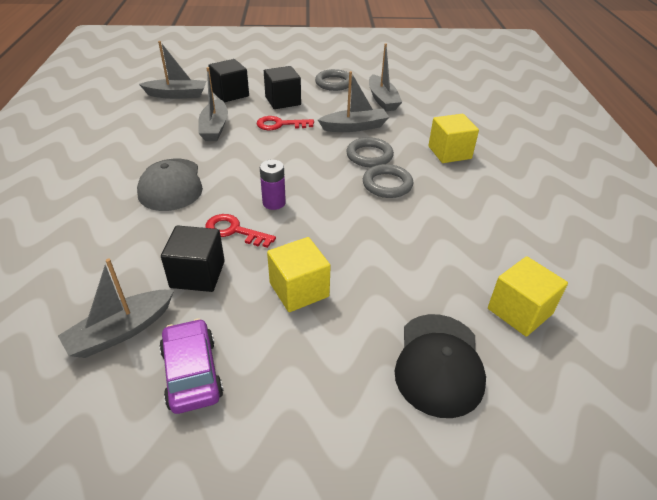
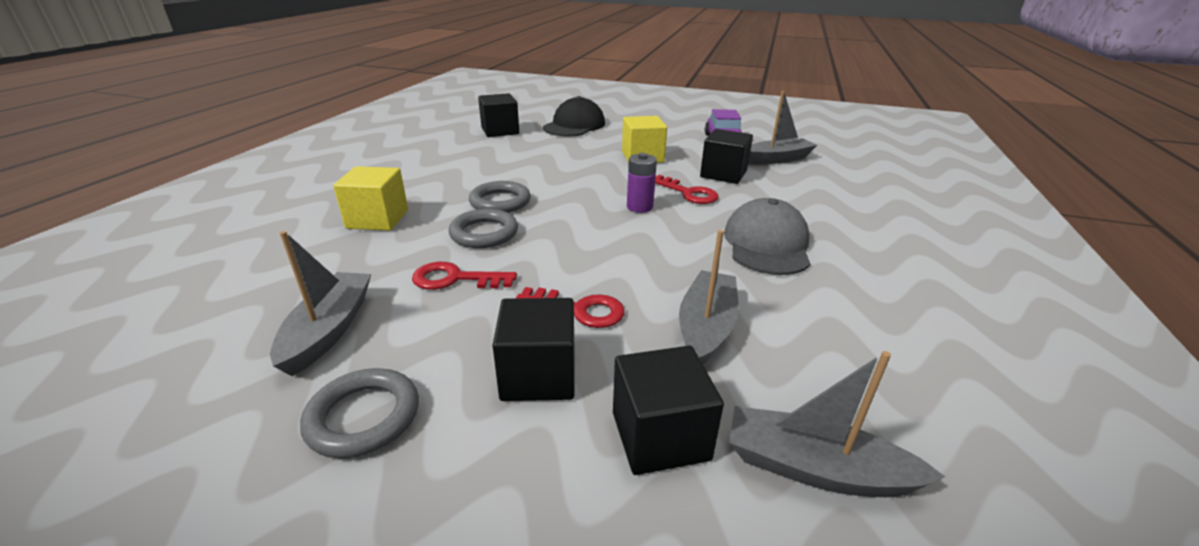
camera: 160 degrees left, 10 degrees down
(354, 127) = (455, 279): grey boat -> red key
(519, 311) = (500, 131): yellow cube -> black cube

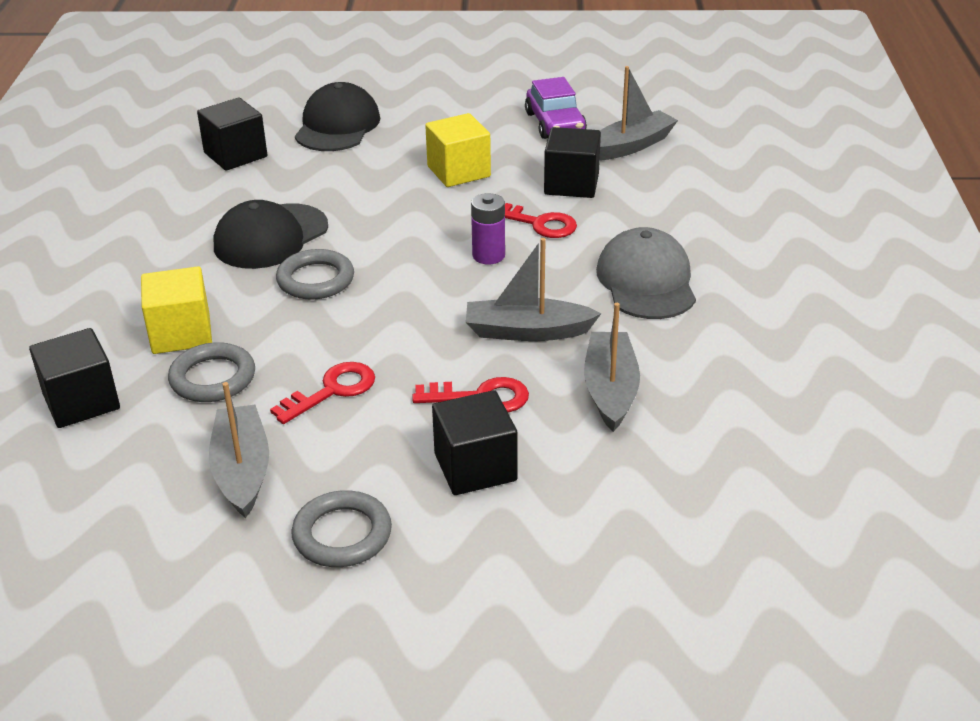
camera: 15 degrees left, 5 degrees up
(455, 279) = (332, 391): red key -> red key turned 150 degrees clockwise
(484, 233) = (325, 328): grey ring -> grey ring (213, 378)
(488, 173) = (271, 237): none -> black cap
(660, 436) = (601, 492): black cube -> black cube (81, 402)
(815, 468) = (727, 488): grey boat -> grey boat (527, 331)

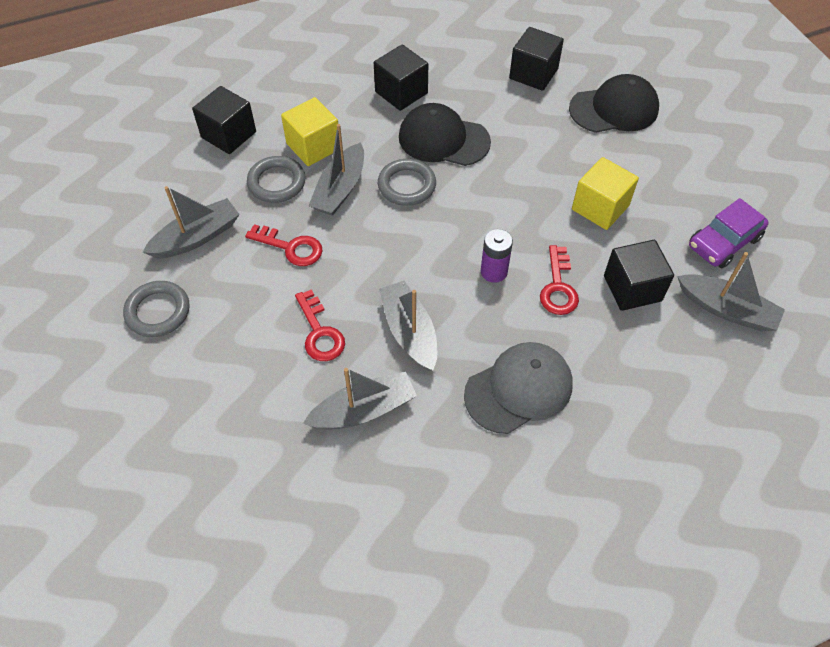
camera: 65 degrees right, 20 degrees up
(274, 329) = (340, 189): none -> grey boat
(475, 467) = (245, 357): black cube -> black cube (401, 92)

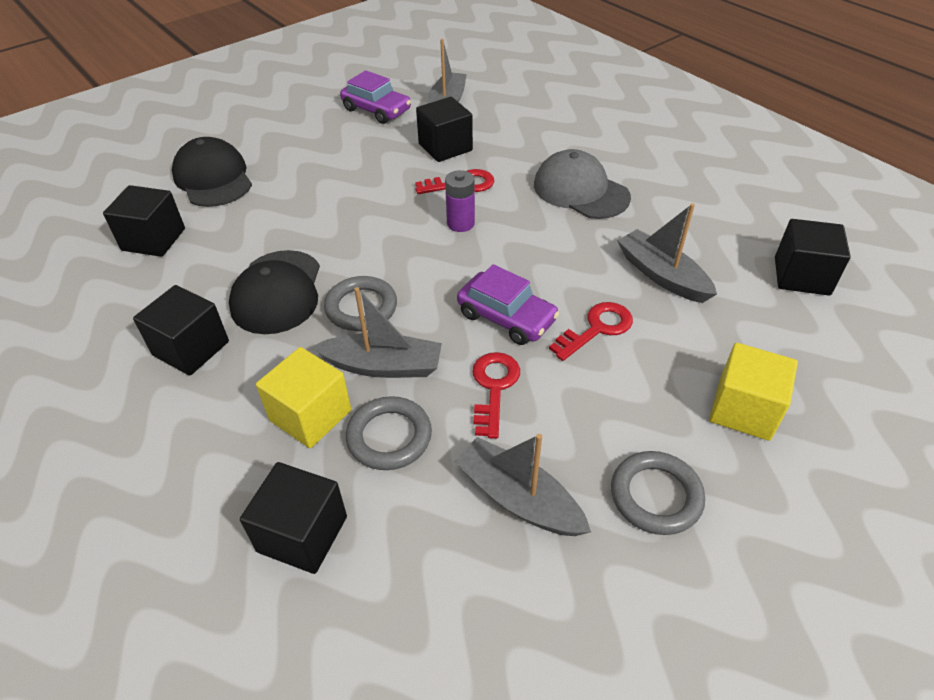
camera: 105 degrees left, 10 degrees down
(314, 541) = (801, 276): none -> black cube
(358, 274) = (506, 317): none -> purple car
(409, 332) = (559, 264): grey boat -> none
(600, 207) = (356, 172): yellow cube -> yellow cube (744, 410)

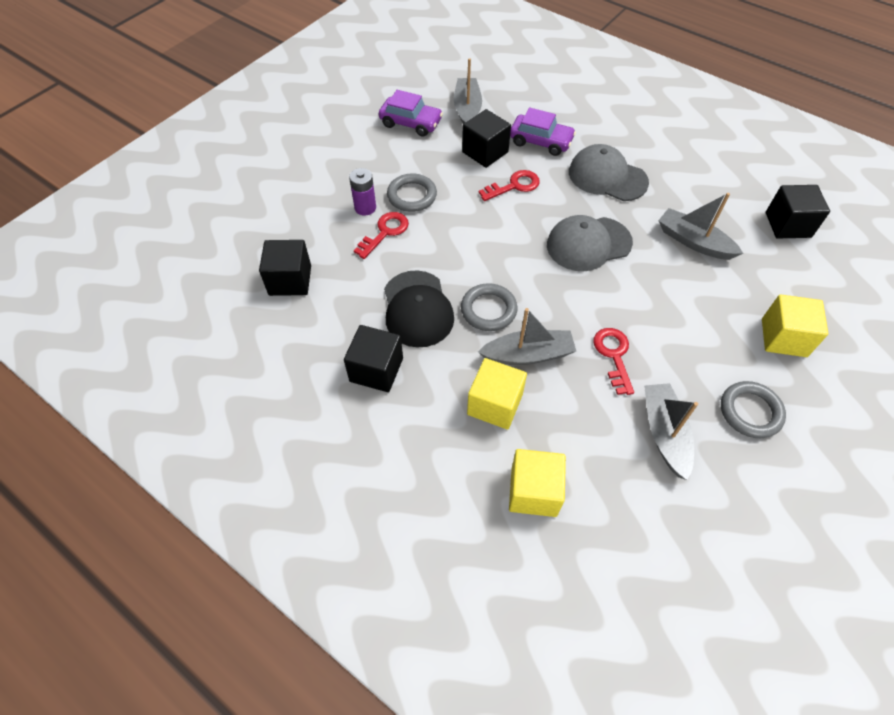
camera: 15 degrees left, 10 degrees up
(213, 178) = (307, 213): black cap -> none
(302, 534) = (534, 491): black cube -> yellow cube
(389, 436) = (558, 408): grey ring -> grey ring (412, 196)
(460, 223) = (529, 222): purple battery -> purple battery (365, 208)
(506, 317) = (598, 297): purple car -> purple car (540, 141)
(518, 498) = (664, 433): grey boat -> grey boat turned 60 degrees clockwise
(522, 257) = (588, 244): none -> grey cap
(596, 329) = (665, 294): red key -> red key (385, 232)

